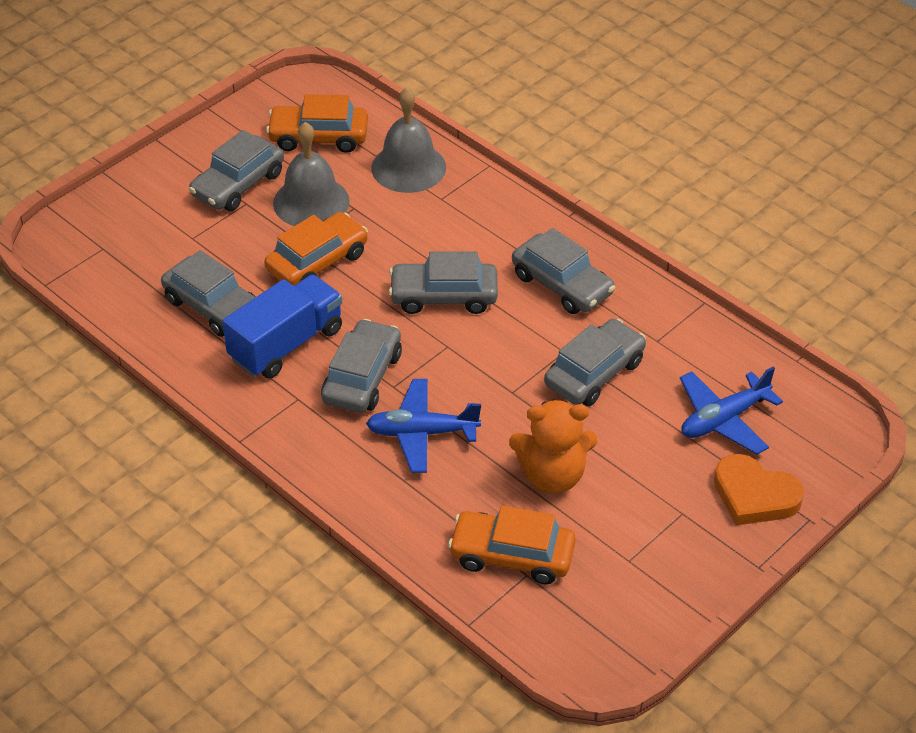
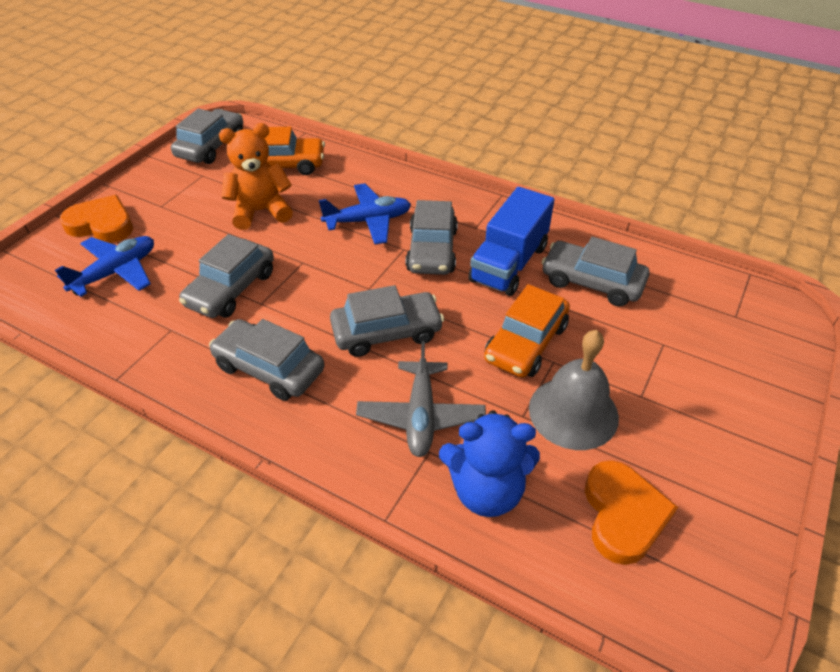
camera: 165 degrees right, 0 degrees up
(238, 184) = (667, 418): grey car -> grey car (211, 146)
(318, 137) = (623, 515): orange car -> orange heart
(408, 167) = (486, 490): grey bell -> blue teddy bear
(438, 222) = (421, 416): none -> grey plane

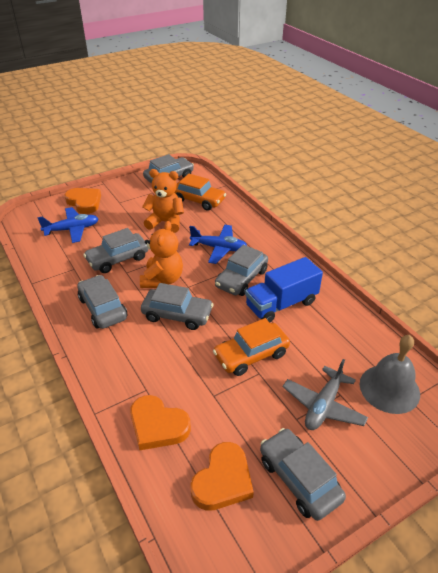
camera: 30 degrees right, 5 degrees down
(324, 293) = (162, 279): none -> orange teddy bear
(421, 416) = (157, 368): grey plane -> grey plane (323, 405)
(486, 490) = (158, 425): blue teddy bear -> orange heart
(573, 412) = (245, 408): grey bell -> grey bell (389, 388)
(592, 282) = (325, 336): grey car -> grey car (299, 479)

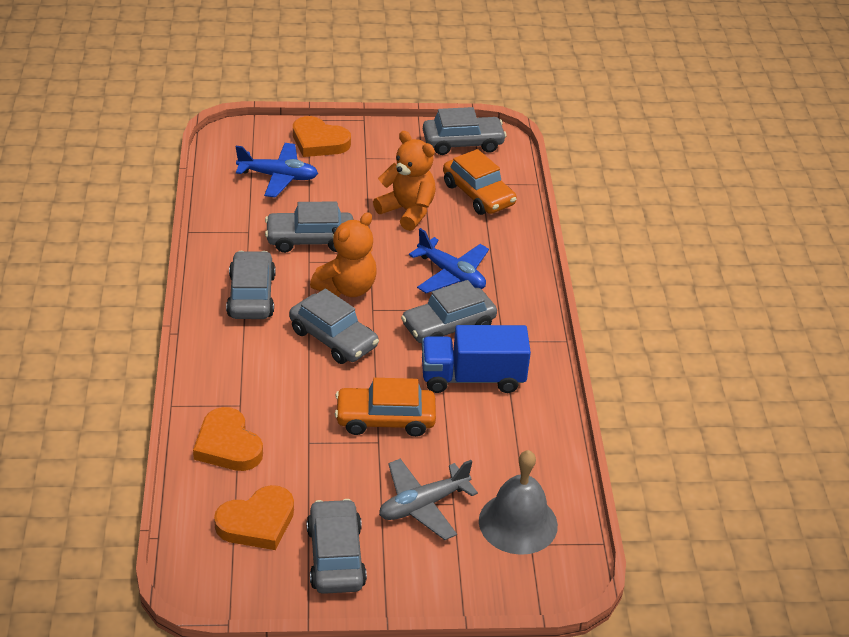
camera: 25 degrees right, 0 degrees up
(84, 202) = (319, 142): orange heart -> orange heart turned 135 degrees clockwise

